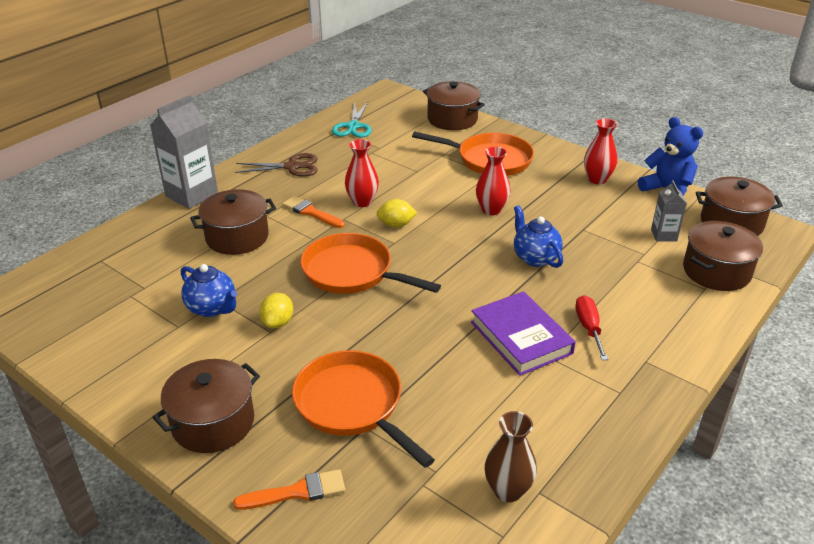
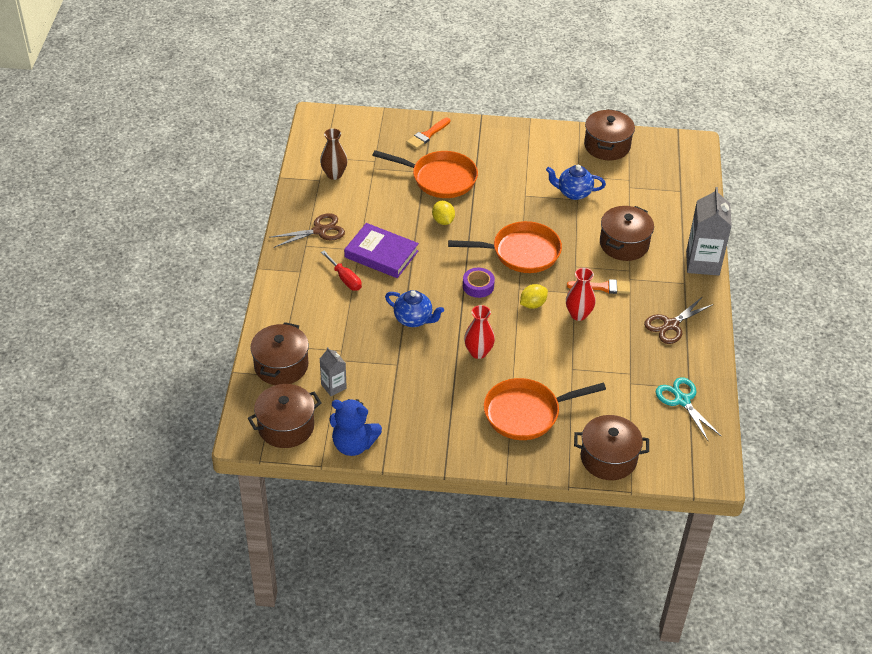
camera: 145 degrees right, 10 degrees up
(213, 422) = (497, 143): brown pot -> brown pot (607, 146)
(278, 322) = (527, 201): yellow lemon -> yellow lemon (443, 221)
(435, 260) = (478, 286): none -> purple tape
(587, 404) = (319, 230): none -> brown scissors
(597, 179) = (419, 431): red vase -> none

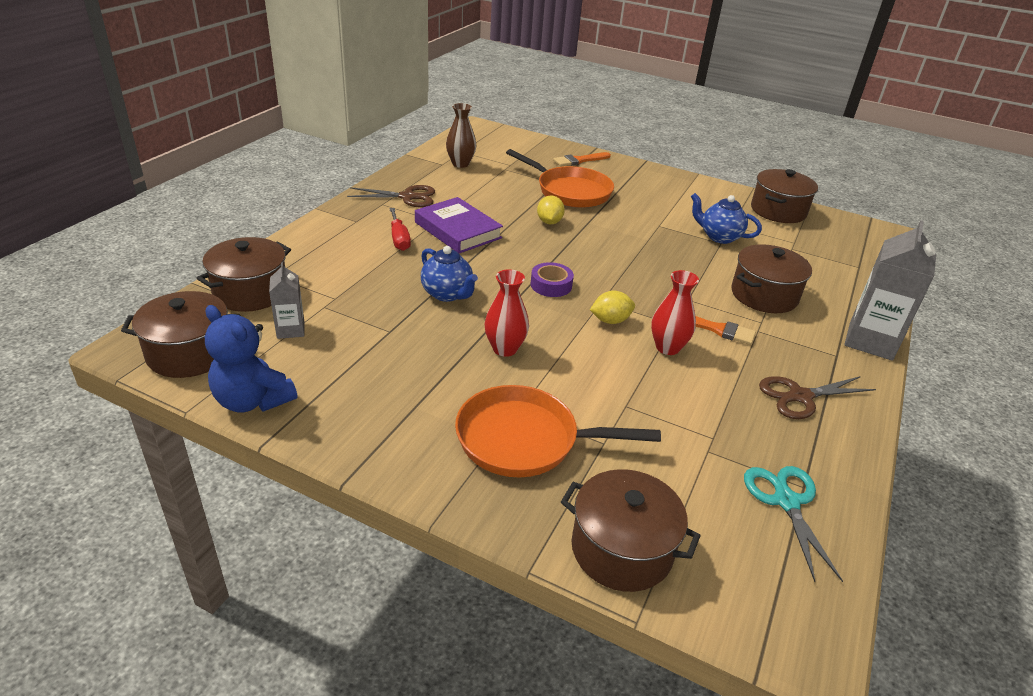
camera: 20 degrees right, 10 degrees down
(521, 252) = (625, 269): orange pan -> none

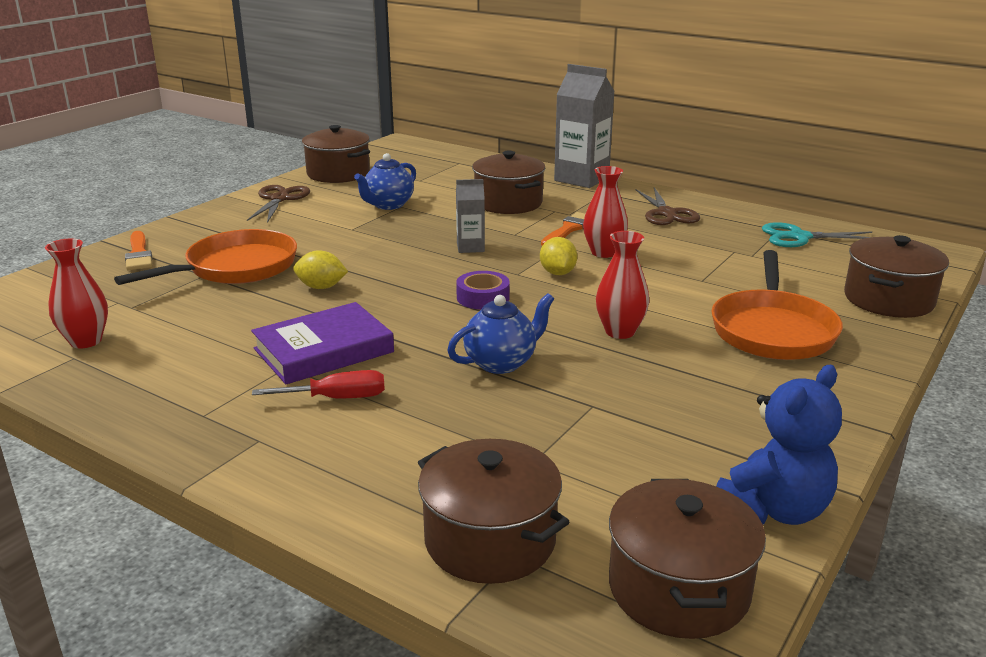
camera: 80 degrees left, 10 degrees down
(290, 330) = (599, 488): grey carton -> grey carton (470, 247)
(408, 197) = (189, 390): brown scissors -> brown scissors (280, 199)
(460, 164) = (86, 341): brown vase -> red vase

